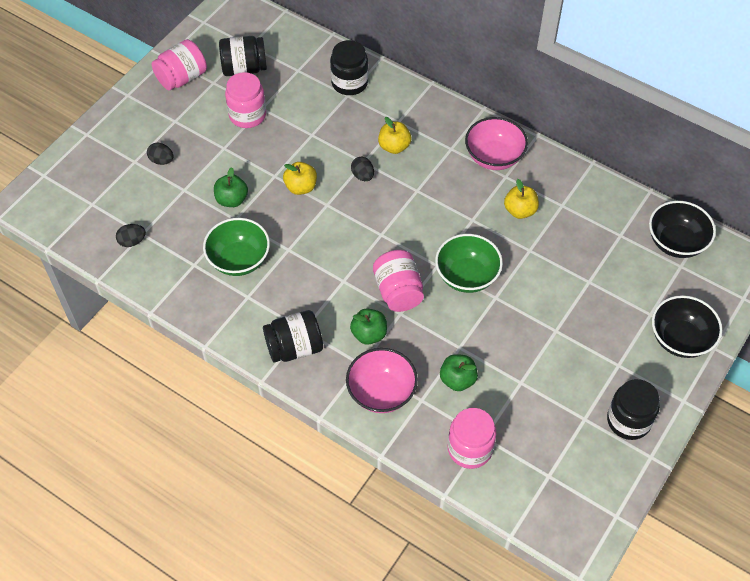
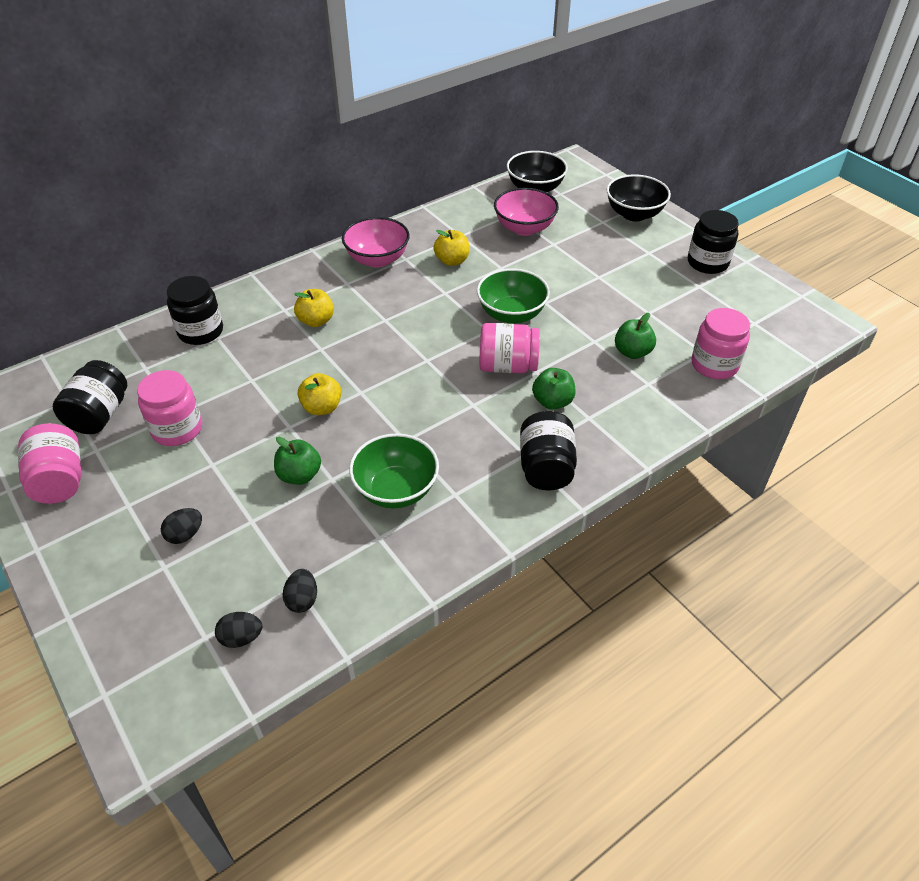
camera: 70 degrees left, 10 degrees down
(362, 176) = (339, 354): black egg -> black egg (241, 638)
(381, 392) = (630, 411): pink bowl -> pink bowl (524, 228)

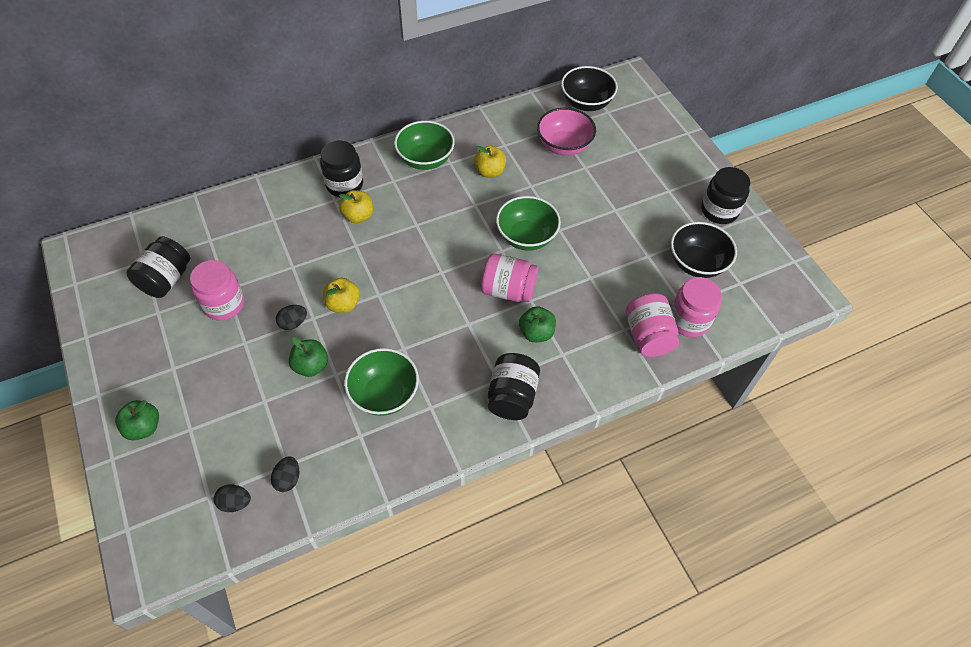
camera: 10 degrees right, 10 degrees up
(60, 480) = (125, 336): pink jar -> pink jar (648, 336)
(185, 535) = (211, 403): black egg -> black egg (293, 323)
(200, 331) = (261, 211): black jar -> black jar (344, 184)
(377, 259) = (425, 159): pink bowl -> green bowl
(632, 352) = (620, 295): green apple -> green apple (144, 427)
(634, 214) = (669, 146): black bowl -> black bowl (697, 263)

